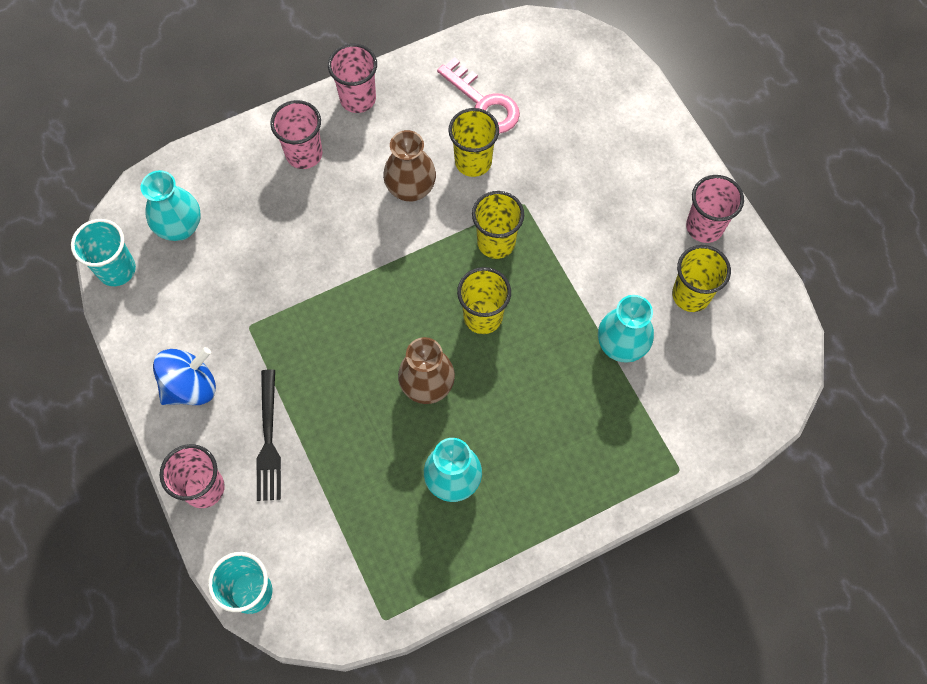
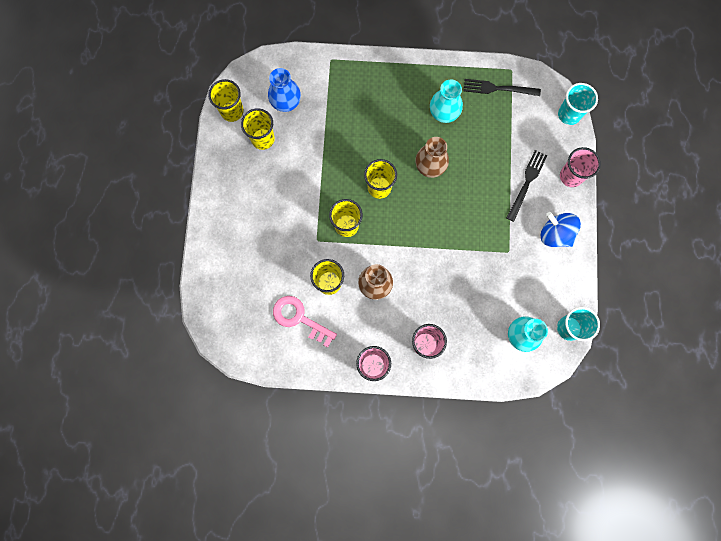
camera: 150 degrees left, 10 degrees up
(190, 386) = (555, 234): blue spinning top -> blue spinning top turned 45 degrees clockwise
(389, 572) = (498, 88): none -> black fork
(483, 103) = (299, 318): pink key -> pink key turned 45 degrees counterclockwise
(621, 345) = (317, 133): turquoise vase -> none
(696, 364) = (286, 103): none -> blue vase
(704, 227) = (228, 171): pink cup -> none
(763, 310) = (232, 111): none -> yellow cup

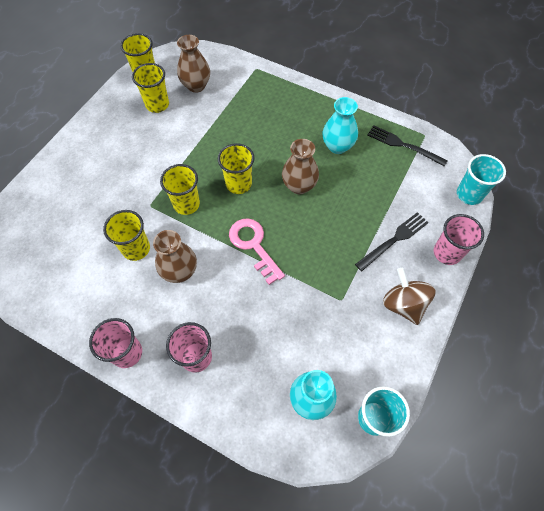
camera: 25 degrees right, 15 degrees down
(286, 103) = (196, 86): blue vase -> brown vase
(299, 318) = (85, 270): pink key -> pink key (253, 246)
(555, 234) = (403, 304): blue spinning top -> brown spinning top

